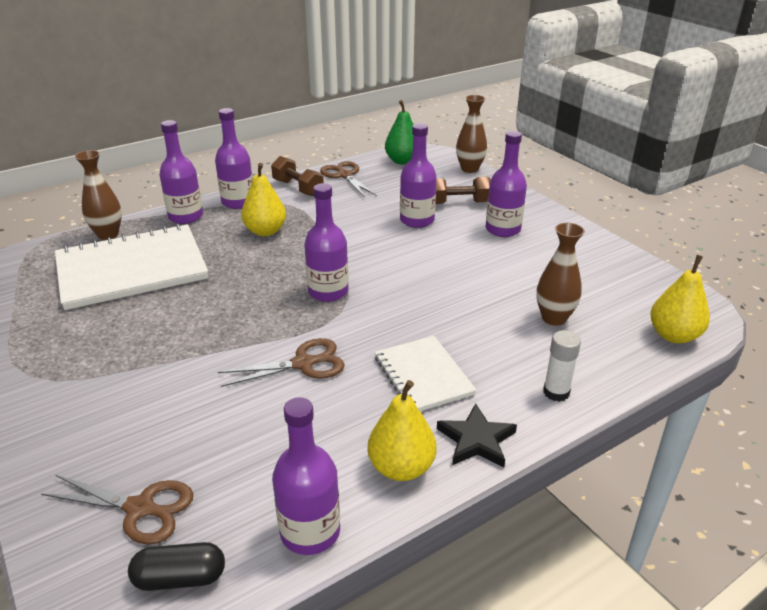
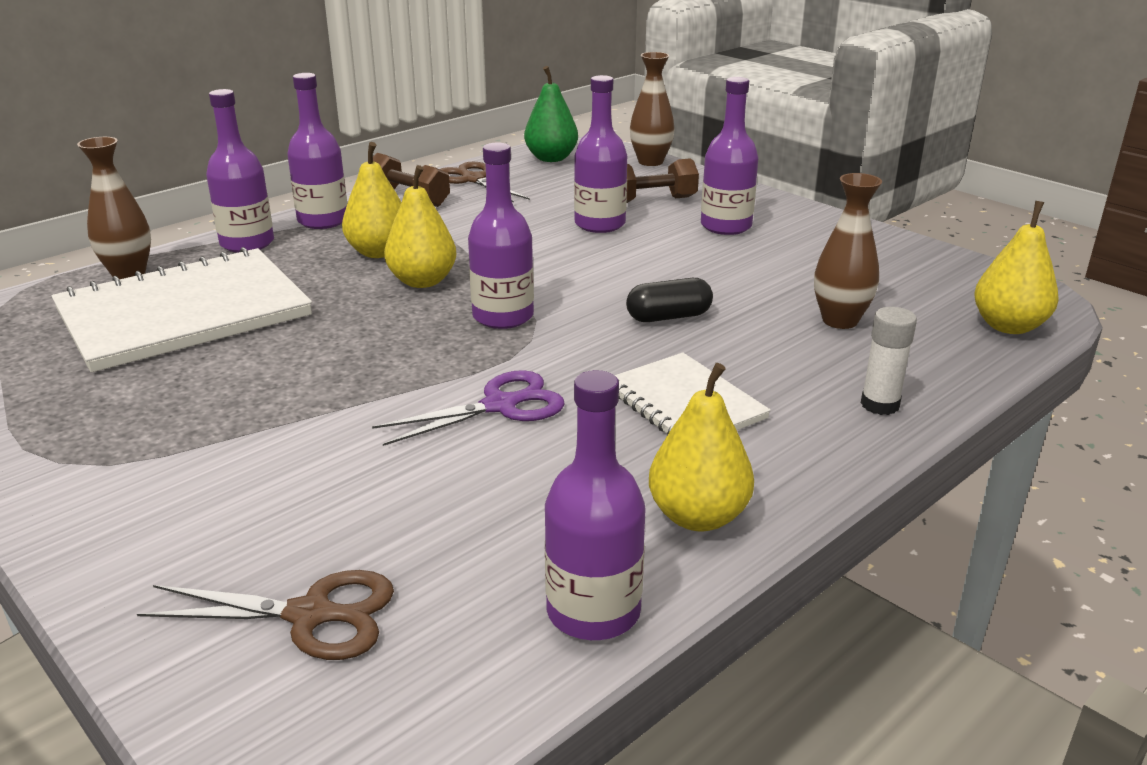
camera: 10 degrees left, 5 degrees down
(180, 578) = (411, 697): black capsule -> black capsule (668, 317)
(286, 258) = (422, 281): none -> yellow pear
(303, 364) = (500, 406): brown scissors -> purple scissors
(476, 440) = (793, 472): black star -> none

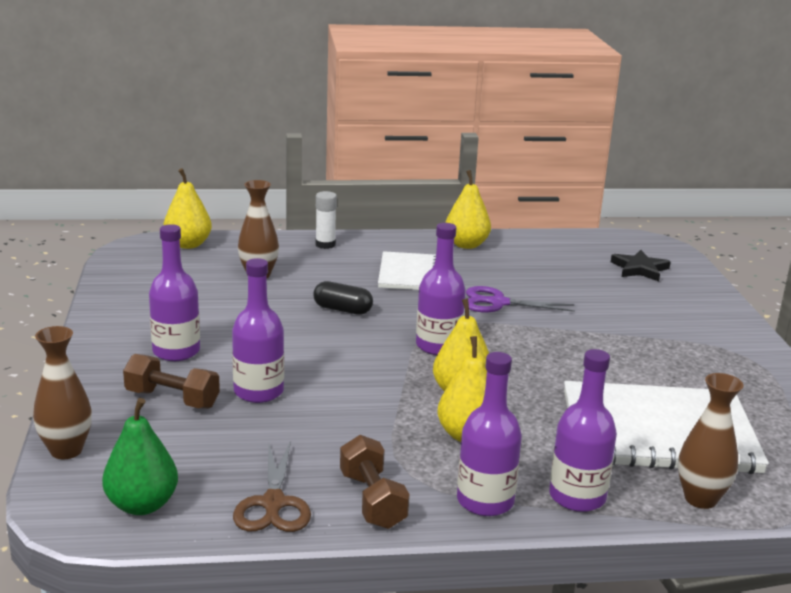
camera: 145 degrees left, 5 degrees down
(310, 615) = (639, 269): brown scissors -> black star
(593, 611) = (538, 240): purple bottle -> none

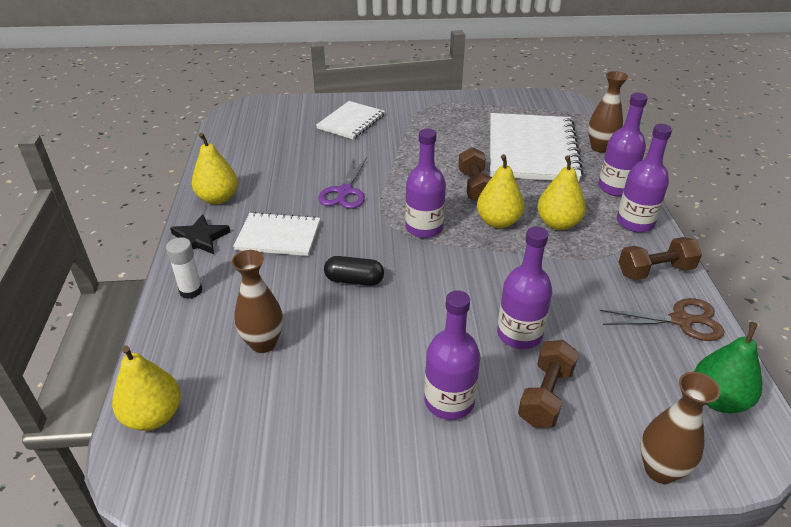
camera: 85 degrees left, 15 degrees up
(342, 310) = (354, 280): black capsule -> black capsule turned 75 degrees clockwise
(537, 381) = (475, 187): none -> brown dumbbell
(639, 269) = (289, 122): black star -> black star (199, 239)
(663, 303) = (351, 122): none -> white notebook

